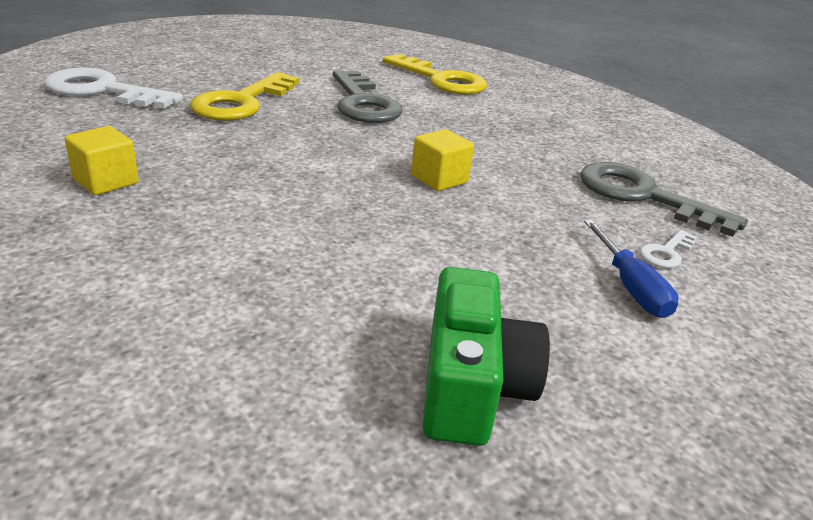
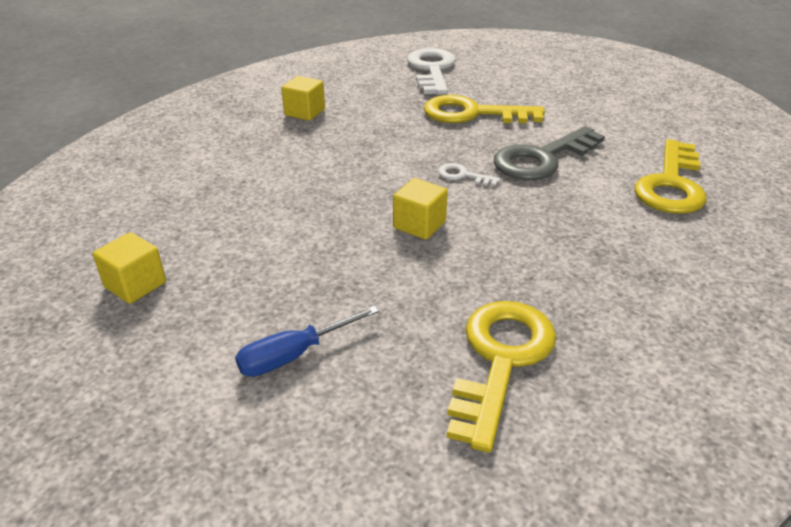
camera: 75 degrees right, 5 degrees up
(471, 386) = (135, 285): green camera -> yellow cube
(643, 196) = (500, 360): grey key -> yellow key
(666, 253) = (375, 380): white key -> white key (463, 176)

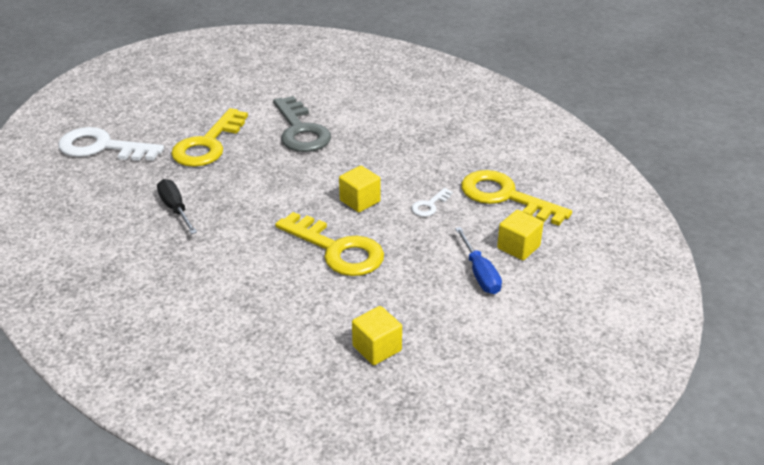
camera: 75 degrees left, 0 degrees up
(304, 112) = (135, 234): yellow cube -> yellow cube (518, 247)
(351, 121) = (175, 209): none -> black screwdriver
(463, 176) = (304, 169): white key -> white key (429, 205)
(671, 184) = (361, 93): yellow key -> yellow key (337, 249)

